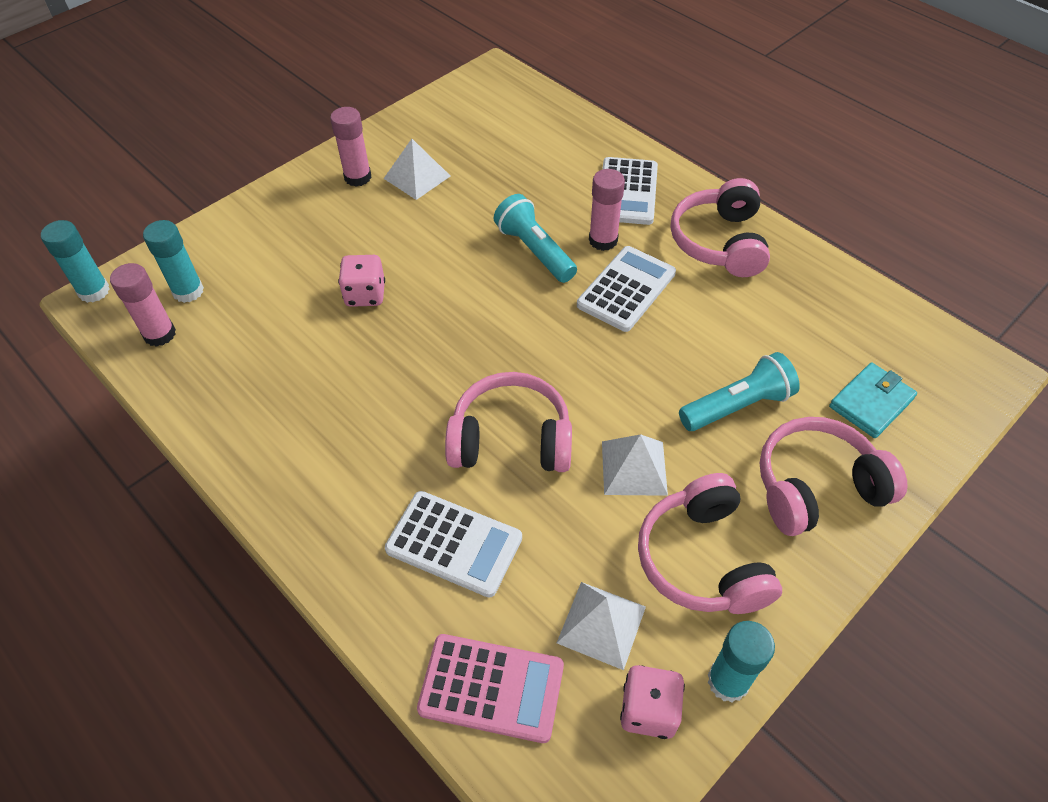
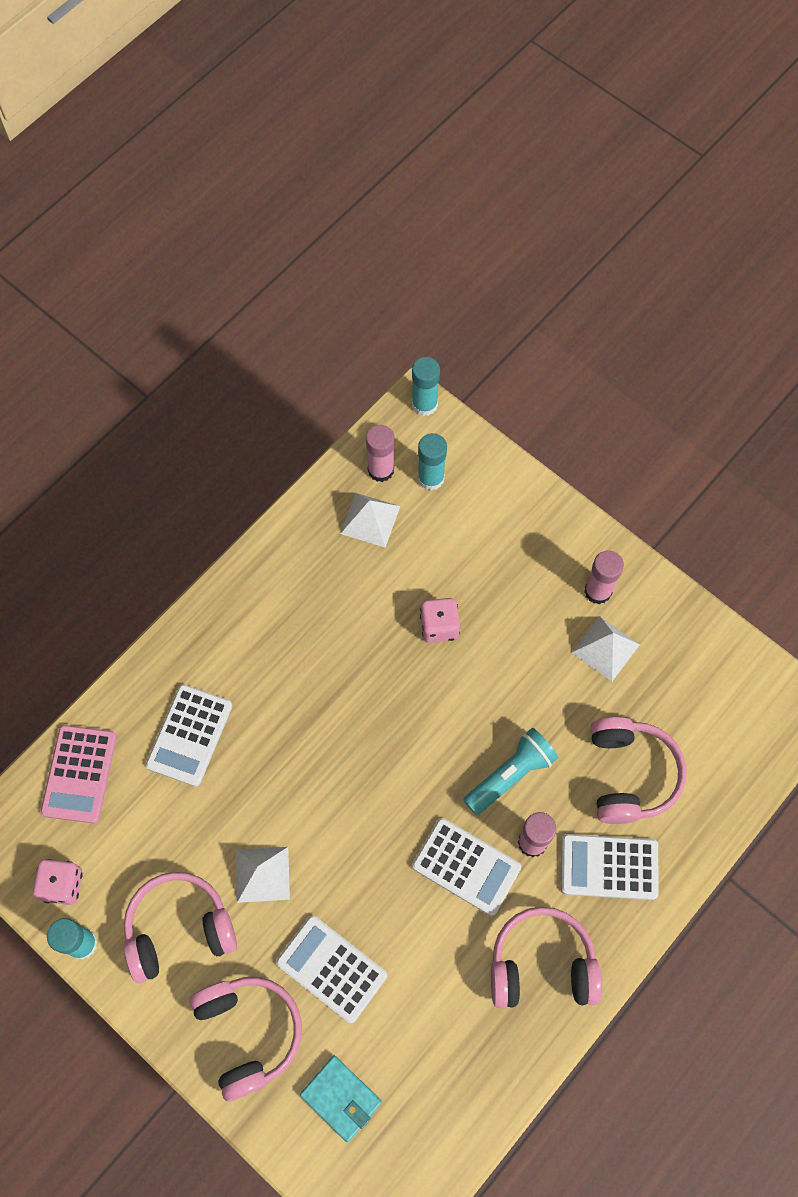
camera: 85 degrees right, 15 degrees up
(511, 439) = (286, 770): pink headphones -> pink headphones (629, 774)
(601, 624) = (125, 850): white pyramid -> white pyramid (370, 519)
(737, 405) = (331, 969): turquoise flashlight -> white calculator

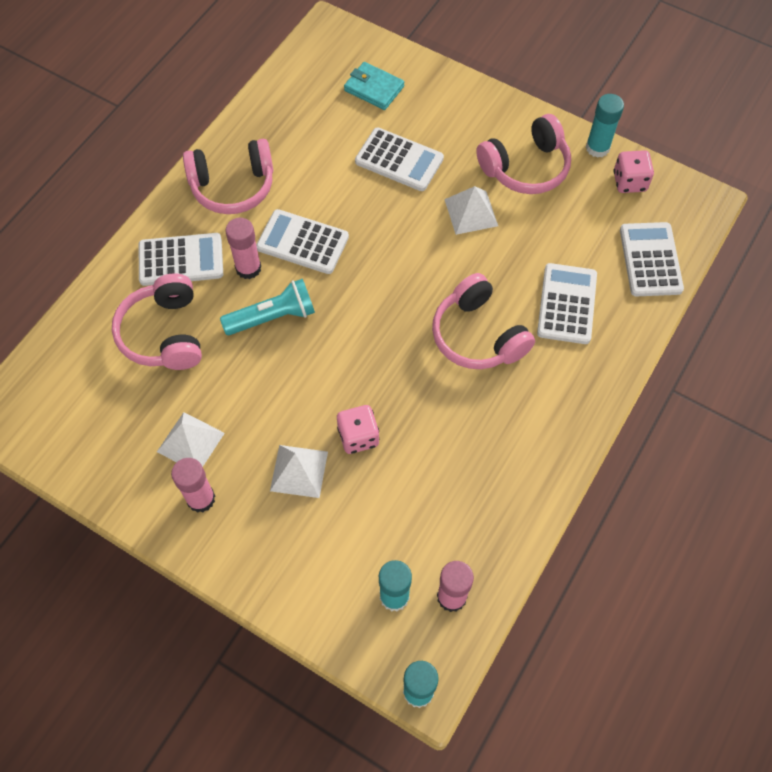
camera: 170 degrees right, 5 degrees down
(79, 774) = (650, 260): pink calculator -> white calculator
(248, 1033) = (452, 114): pink headphones -> pink headphones (478, 335)
(370, 519) = (450, 536): white pyramid -> white pyramid (299, 471)
(510, 775) = (273, 317): turquoise flashlight -> turquoise flashlight turned 150 degrees counterclockwise

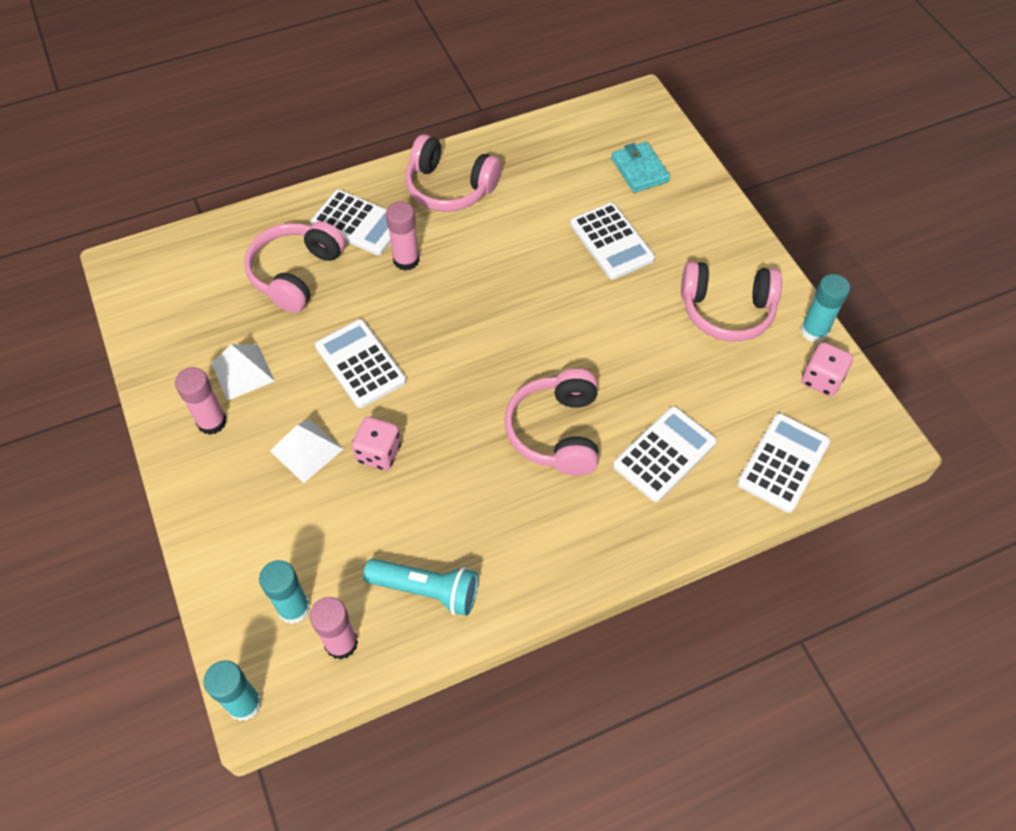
camera: 35 degrees right, 5 degrees down
(273, 317) = (392, 311): turquoise flashlight -> turquoise flashlight (427, 590)
(302, 242) = (469, 264): white calculator -> white calculator (360, 364)
(471, 212) = (640, 322): white pyramid -> none

